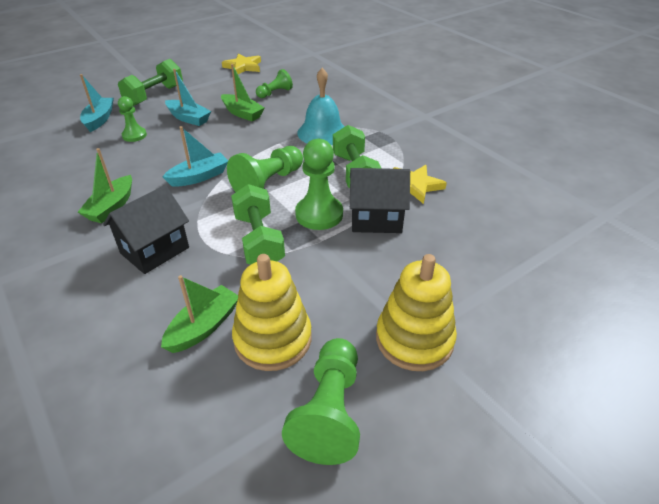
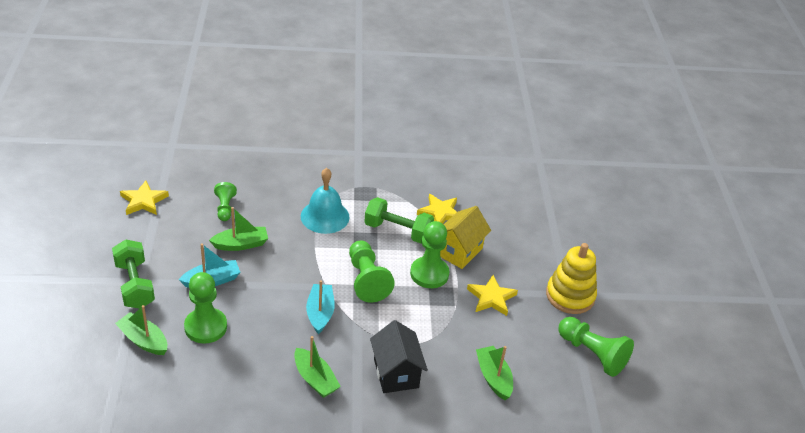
camera: 60 degrees left, 0 degrees up
(99, 119) = (143, 340): turquoise boat -> green boat
(134, 135) = (205, 327): green pawn -> green pawn, size x1.66
(259, 240) = (432, 316): green dumbbell -> none
(273, 339) = (527, 352): yellow stacking toy -> none
(332, 271) = (491, 298): none -> yellow star
(376, 219) = (459, 251): black house -> yellow house

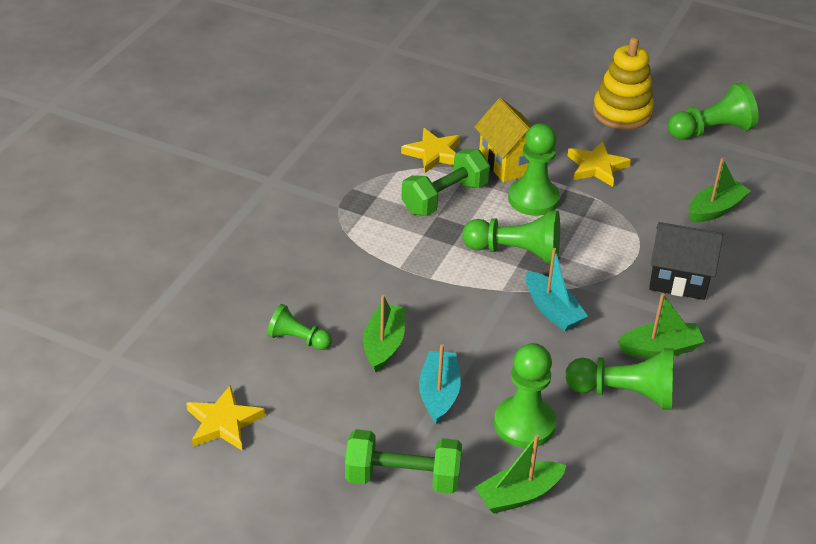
camera: 60 degrees left, 0 degrees up
(260, 370) = (624, 393): none -> green pawn
(320, 313) = (552, 310): turquoise boat -> turquoise boat turned 150 degrees counterclockwise
(325, 216) = (378, 250): turquoise bell -> none
(493, 377) = (715, 209): green boat -> green boat turned 135 degrees clockwise

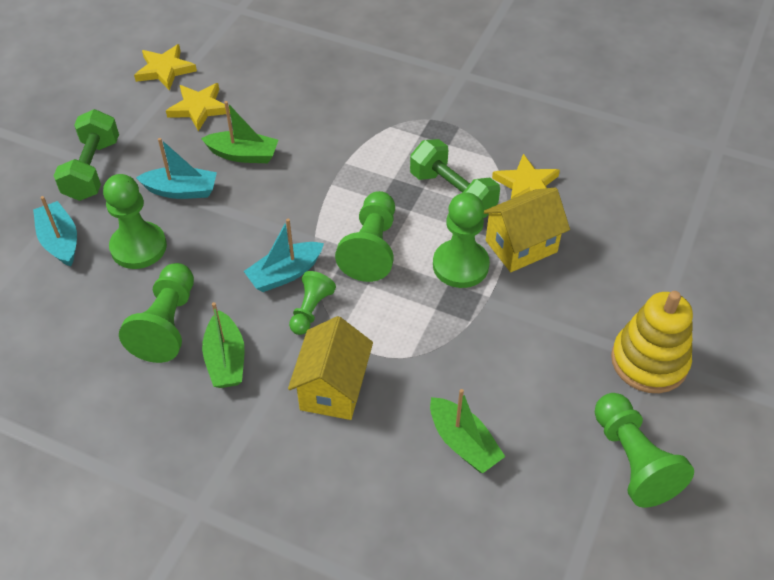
camera: 90 degrees right, 10 degrees up
(298, 339) = (252, 103): green pawn -> green pawn (311, 310)
(519, 495) = (60, 241): green boat -> turquoise boat
(597, 167) = (528, 327): yellow star -> yellow star (199, 108)
(678, 279) = (333, 389): black house -> yellow house

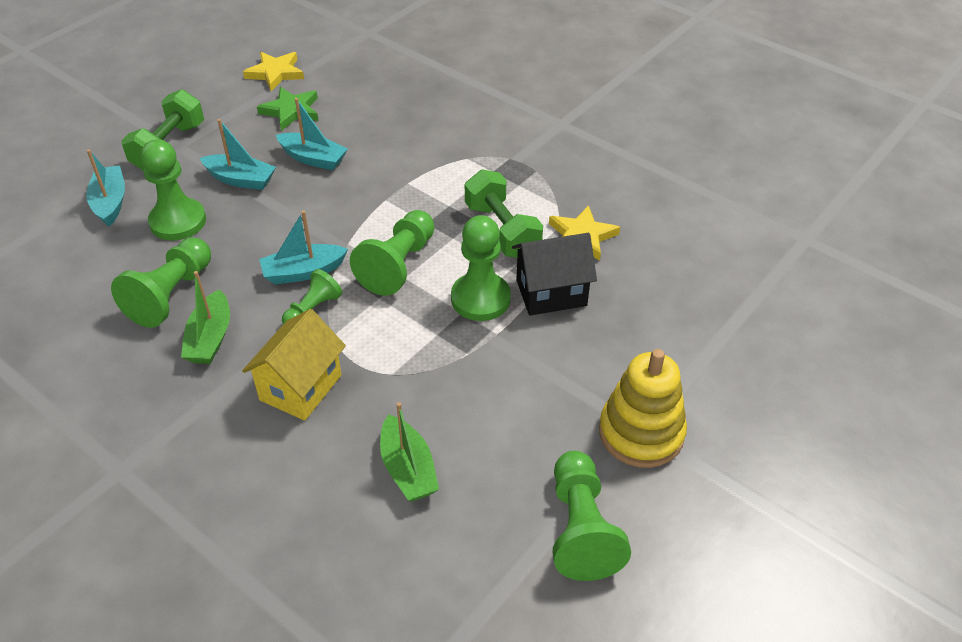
camera: 15 degrees right, 5 degrees down
(199, 108) = (291, 111): yellow star -> green star
(243, 155) = (313, 158): green boat -> turquoise boat
(521, 246) = (551, 293): yellow house -> black house

